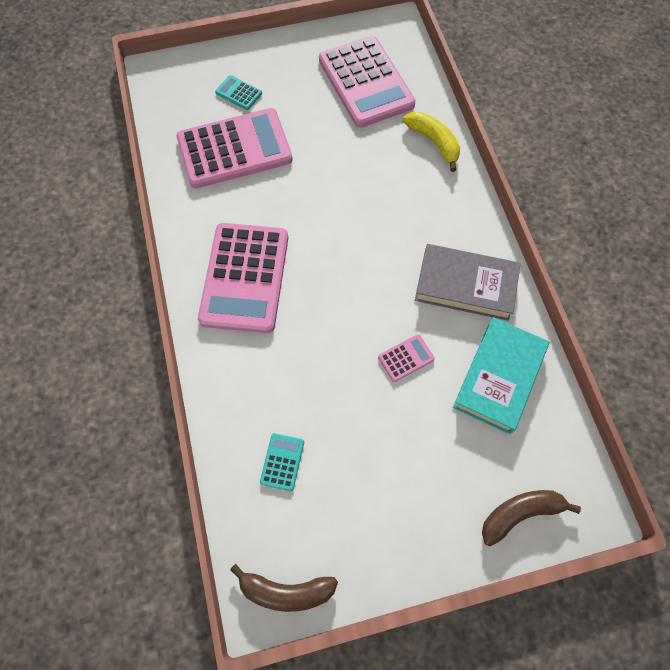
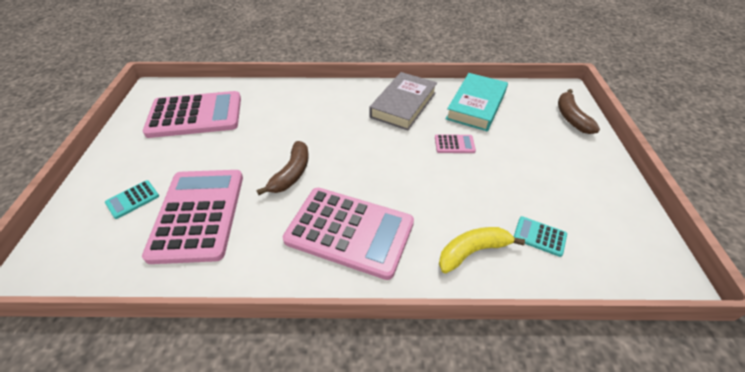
camera: 75 degrees left, 20 degrees down
(286, 591) = (655, 255): brown banana -> brown banana (291, 174)
(406, 358) = (454, 144): pink calculator -> pink calculator turned 105 degrees clockwise
(434, 142) = (278, 94): yellow banana -> yellow banana (473, 251)
(499, 377) = (476, 106): turquoise book -> turquoise book turned 75 degrees clockwise

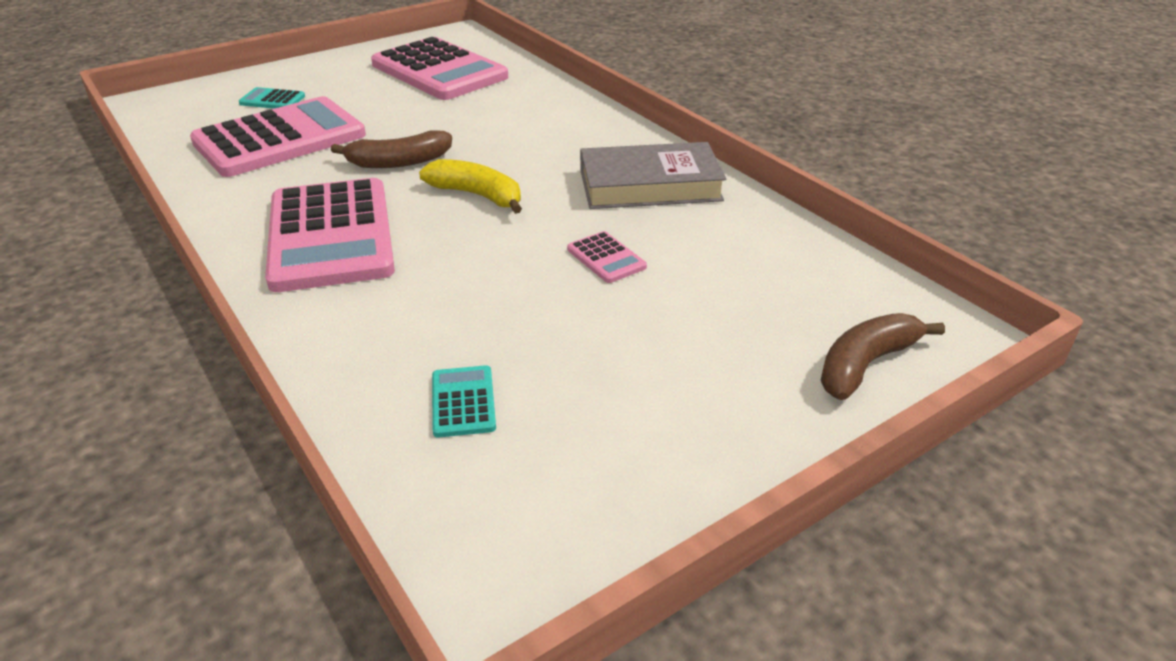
camera: 55 degrees right, 10 degrees down
(473, 251) = (374, 343): yellow banana -> yellow banana (477, 195)
(476, 106) = (744, 248): turquoise book -> none

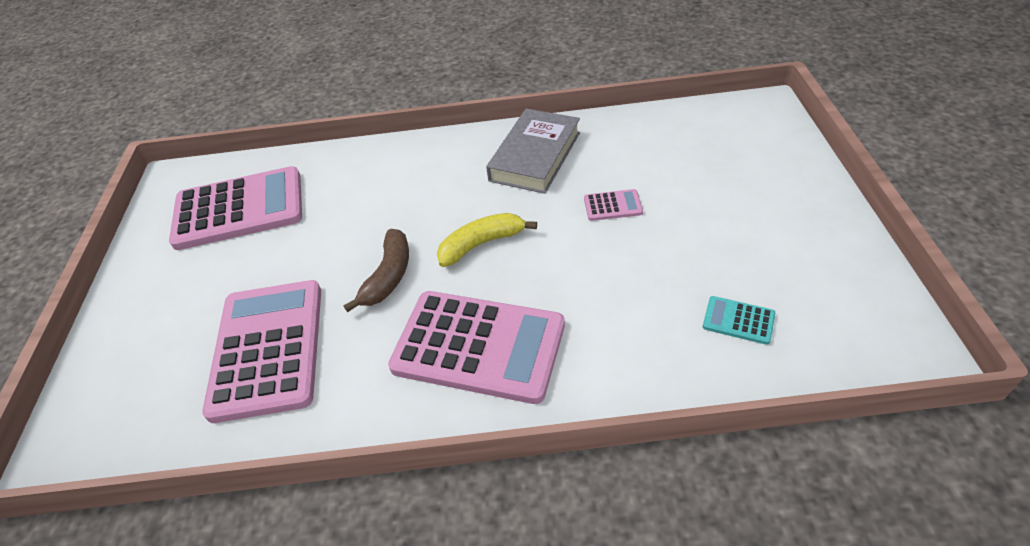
camera: 55 degrees left, 10 degrees up
(272, 100) = (174, 339): turquoise calculator -> none
(866, 364) = (776, 146): brown banana -> none

